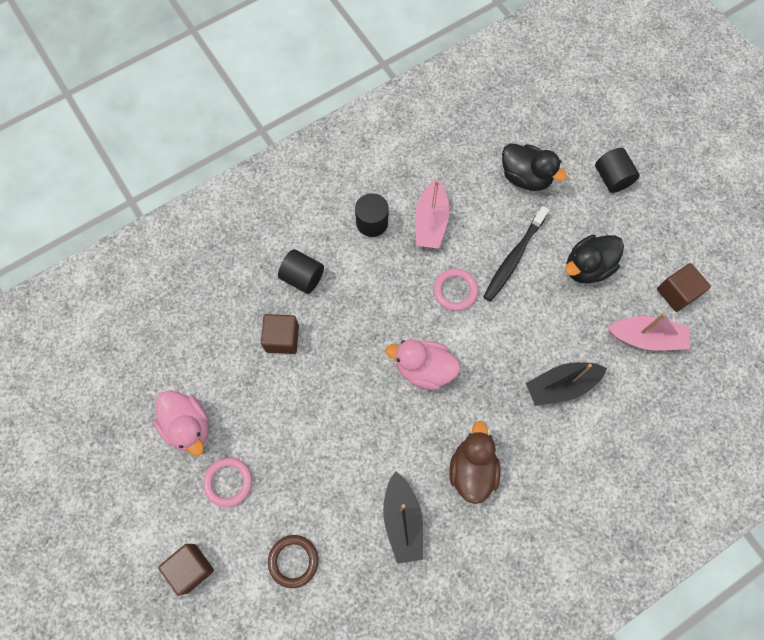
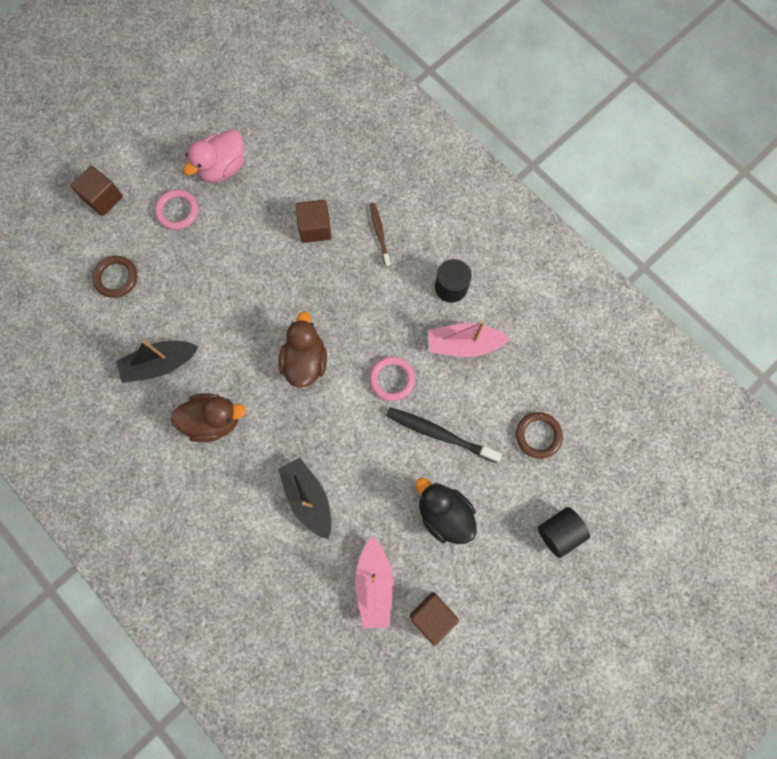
camera: 80 degrees right, 5 degrees up
(302, 277) = (379, 234): black cylinder -> brown toothbrush
(424, 369) = (305, 361): pink duck -> brown duck
(525, 177) = (538, 435): black duck -> brown ring

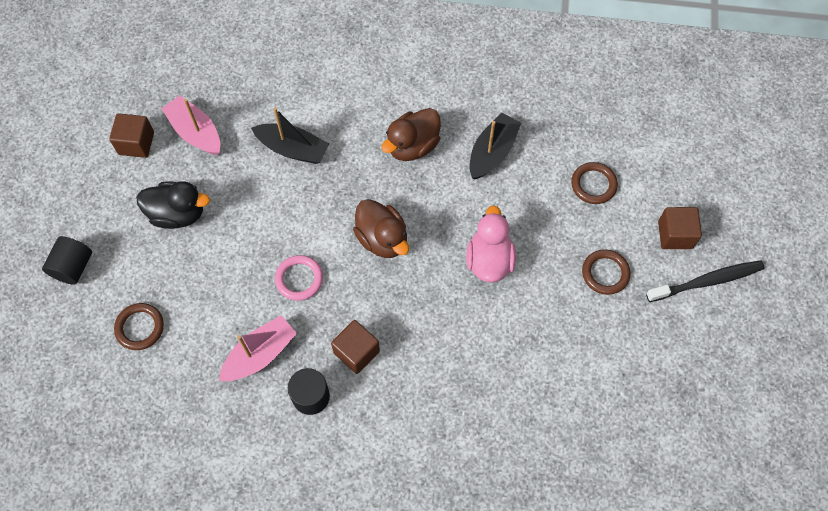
camera: 140 degrees right, 10 degrees down
(177, 211) = (605, 273): pink ring -> brown ring
(222, 168) = (609, 341): pink duck -> pink duck (489, 260)
(315, 228) = (476, 353): brown cube -> brown cube (356, 352)
(379, 234) = (415, 394): brown toothbrush -> none
(439, 434) = (225, 267): black toothbrush -> black toothbrush (707, 281)

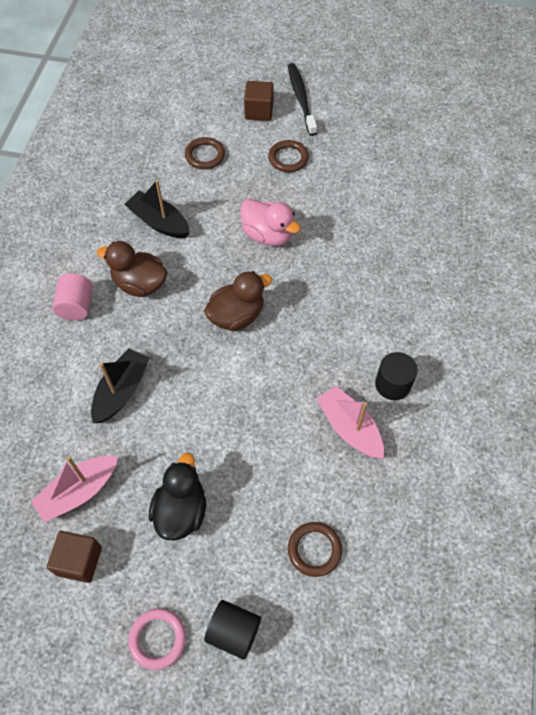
camera: 85 degrees left, 5 degrees down
(299, 279) = (272, 390): pink ring -> pink ring (157, 639)
(356, 352) = (350, 344): brown cube -> none
(382, 96) = (76, 306): none -> pink cylinder
(412, 146) = (140, 284): brown duck -> brown duck turned 150 degrees clockwise
(489, 260) = (268, 235): pink duck -> pink duck turned 150 degrees counterclockwise

